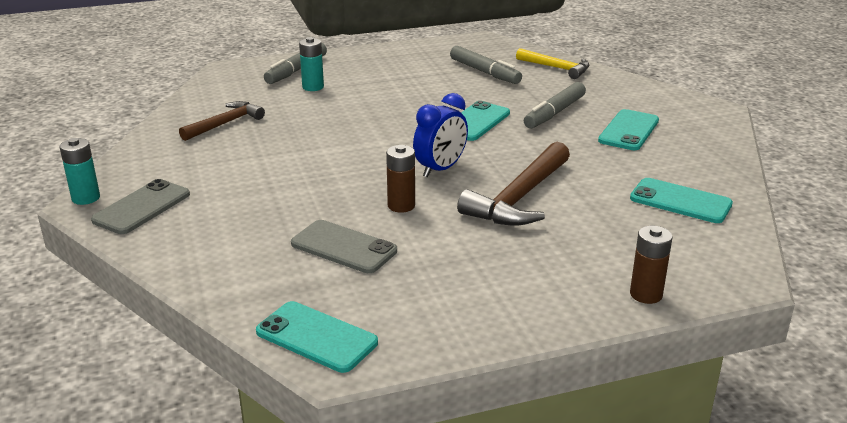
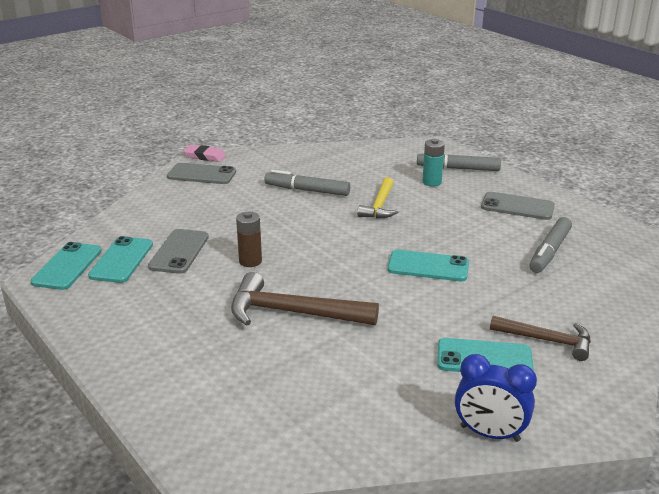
camera: 70 degrees right, 0 degrees up
(86, 198) = (205, 156): turquoise battery -> pink eraser
(225, 124) = (337, 168): brown hammer -> brown hammer (546, 340)
(397, 65) = (517, 206): none -> grey phone
(440, 169) = (322, 266): blue clock -> blue clock (489, 433)
(554, 113) = (487, 306): grey marker -> grey marker (307, 190)
(556, 68) = (609, 291): yellow hammer -> yellow hammer (380, 206)
(646, 294) = (155, 402): brown battery -> none
(680, 201) = (339, 409): turquoise phone -> turquoise phone (121, 260)

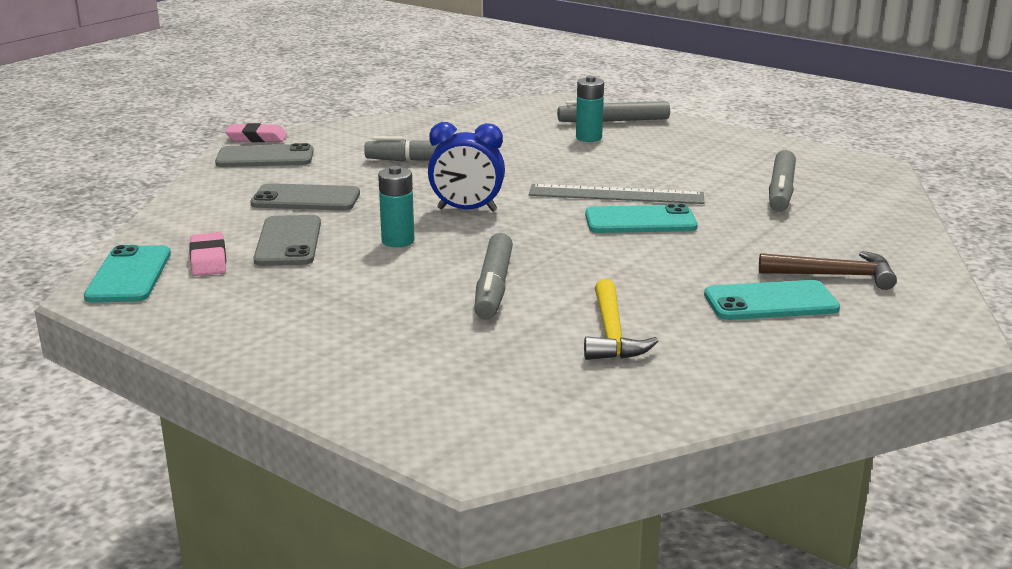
camera: 15 degrees left, 5 degrees down
(121, 260) = (208, 259): turquoise phone -> pink eraser
(250, 261) = (398, 241): brown battery -> turquoise battery
(293, 313) = (493, 287): brown hammer -> grey marker
(380, 206) = (536, 167): yellow hammer -> yellow hammer (612, 334)
(423, 239) = (616, 194): none -> grey ruler
(489, 433) = (825, 372): blue clock -> blue clock (467, 210)
(517, 206) = (713, 152): grey phone -> grey phone (306, 199)

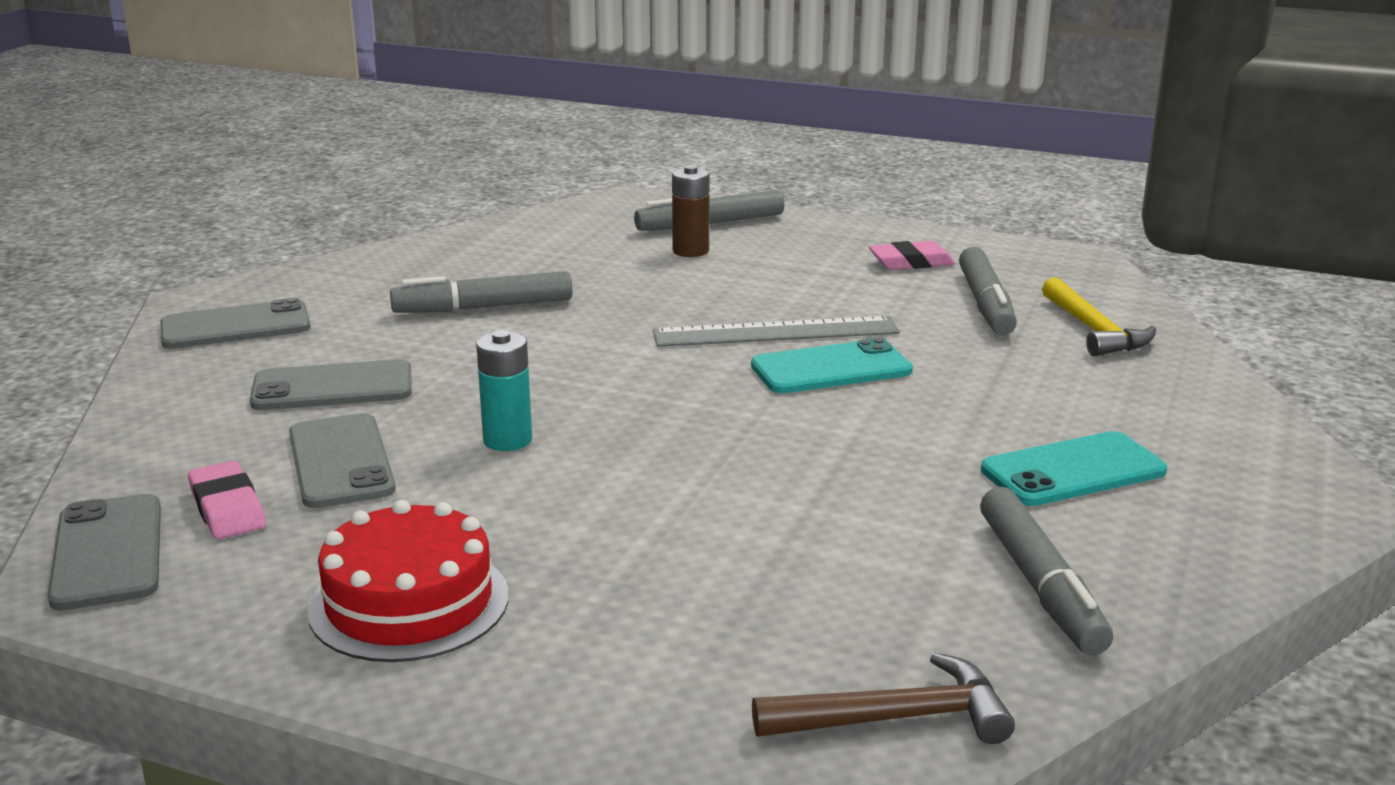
camera: 15 degrees left, 0 degrees up
(129, 275) = (108, 552): turquoise phone -> grey phone
(256, 138) = (207, 296): pink eraser -> pink eraser (911, 262)
(287, 323) = (409, 602): none -> red cake
(467, 210) = (582, 378): blue clock -> none
(493, 287) = (687, 497): grey marker -> grey marker (1040, 585)
(588, 138) = (690, 251): turquoise battery -> brown battery
(612, 334) = (894, 550): yellow hammer -> yellow hammer (1093, 330)
(834, 275) = (1127, 420): brown hammer -> brown hammer (895, 718)

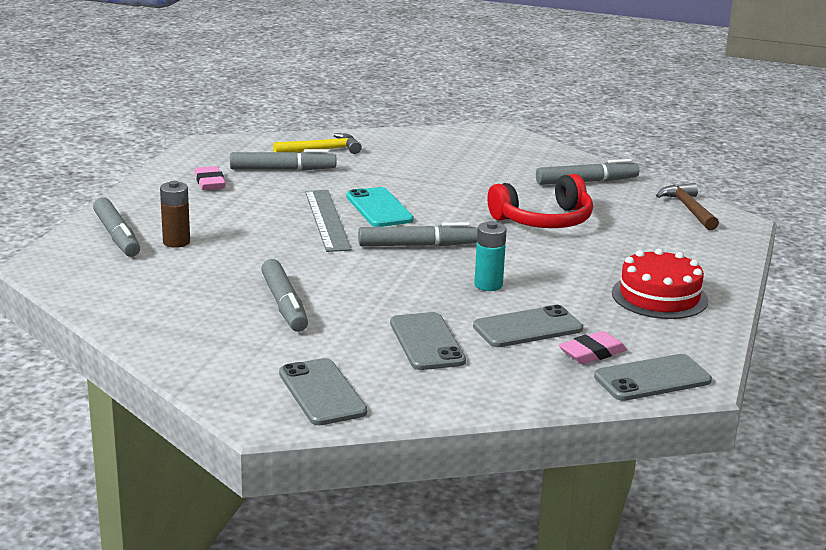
camera: 95 degrees left, 0 degrees up
(673, 393) = (417, 245): none -> grey marker
(795, 512) = (544, 220): none -> red headphones
(1072, 471) = (486, 168): turquoise phone -> none

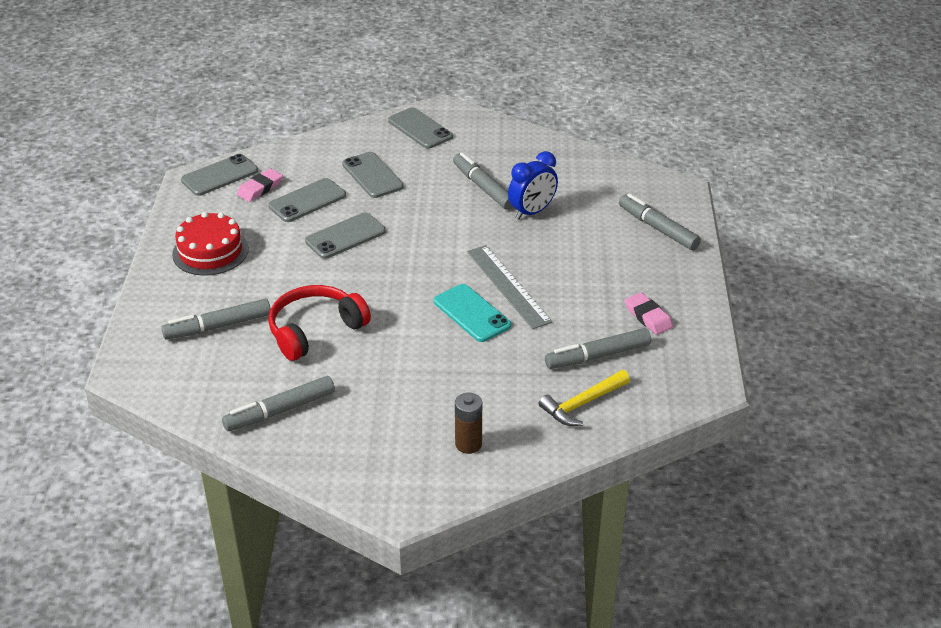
camera: 165 degrees right, 15 degrees up
(176, 242) = (607, 232): brown battery -> brown battery (468, 444)
(245, 272) = (532, 212): none -> blue clock
(417, 245) = (416, 270): grey marker -> grey marker (218, 326)
(488, 285) = (345, 236): turquoise battery -> grey phone
(688, 209) = (172, 383): brown hammer -> none

